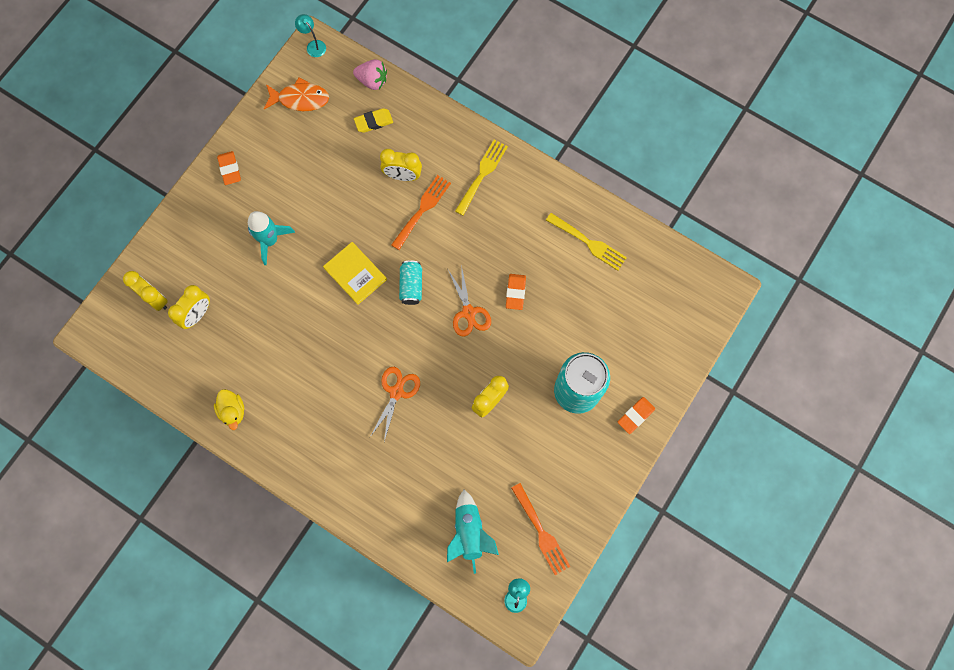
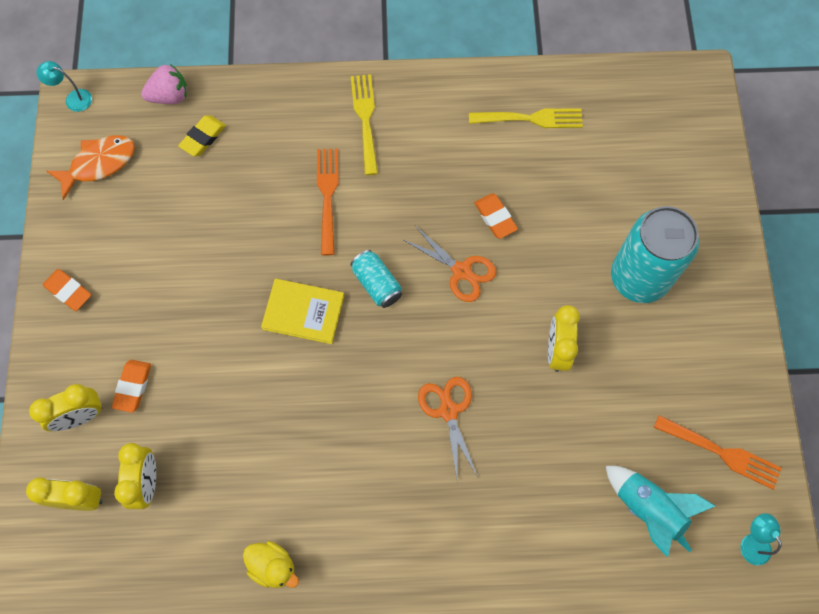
camera: 35 degrees left, 5 degrees down
(270, 240) = (175, 340): turquoise rocket -> none
(402, 176) = (278, 174): yellow clock -> yellow clock (80, 416)
(635, 416) = (717, 261): orange eraser -> orange eraser (133, 387)

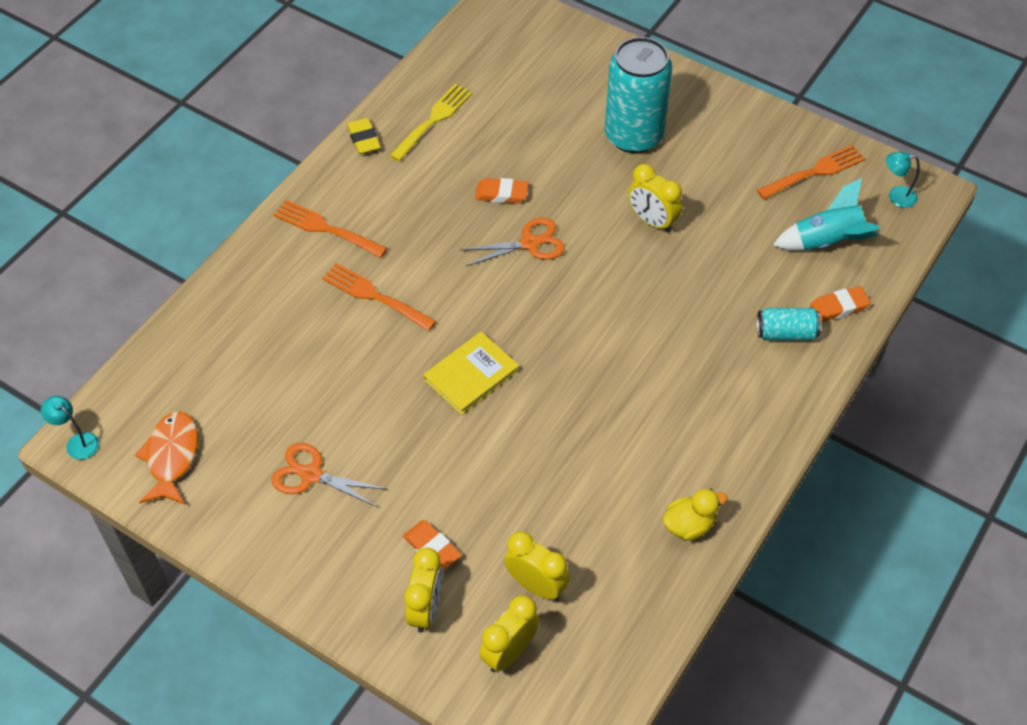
camera: 55 degrees left, 15 degrees down
(68, 291) = (285, 553): orange eraser -> orange eraser (839, 307)
(73, 99) = (77, 442): turquoise lamp -> turquoise lamp turned 75 degrees clockwise
(169, 96) = (155, 361): pink strawberry -> none
(203, 138) = (226, 358): yellow eraser -> yellow eraser (364, 139)
(365, 119) = (325, 228): yellow fork -> orange fork
(376, 284) = (490, 307): turquoise can -> turquoise can (786, 333)
(448, 410) = (646, 322): orange scissors -> orange scissors (311, 474)

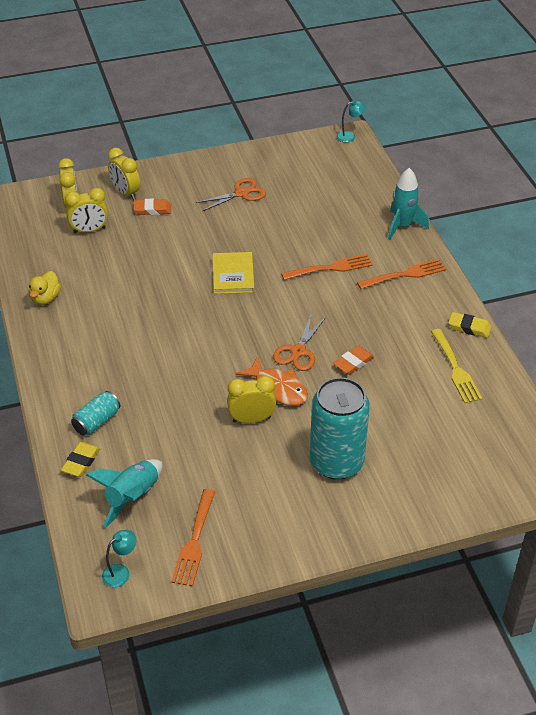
camera: 130 degrees right, 10 degrees down
(172, 457) = (306, 158): orange fish -> orange fish (278, 388)
(238, 277) = (402, 226): none -> turquoise rocket
(839, 307) = (81, 462): orange eraser -> yellow eraser

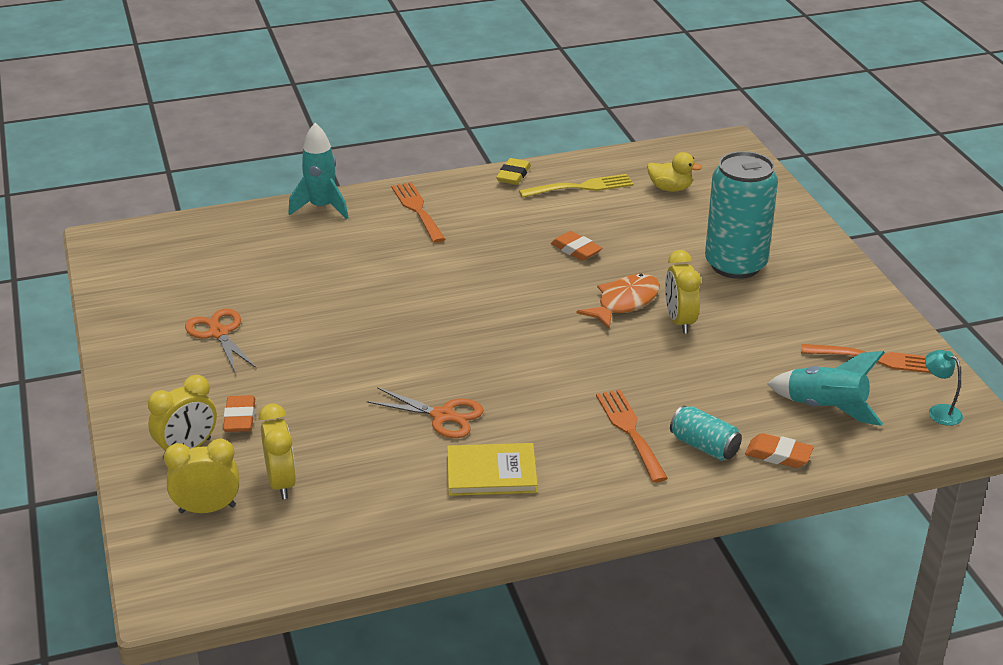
camera: 90 degrees left, 10 degrees down
(46, 298) = (449, 518): yellow duck -> yellow duck (670, 188)
(81, 462) = (778, 455): yellow eraser -> orange eraser
(233, 275) = (407, 338): yellow book -> yellow book (491, 473)
(298, 351) = (559, 287): orange scissors -> orange scissors (443, 416)
(331, 268) = (399, 261): orange fork -> orange fork (630, 431)
(349, 136) = (104, 240): turquoise lamp -> none

